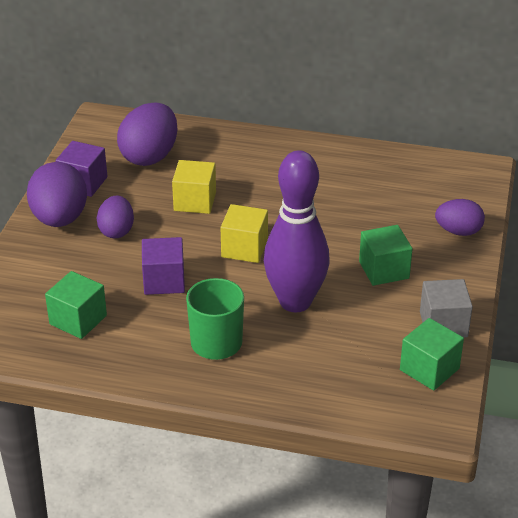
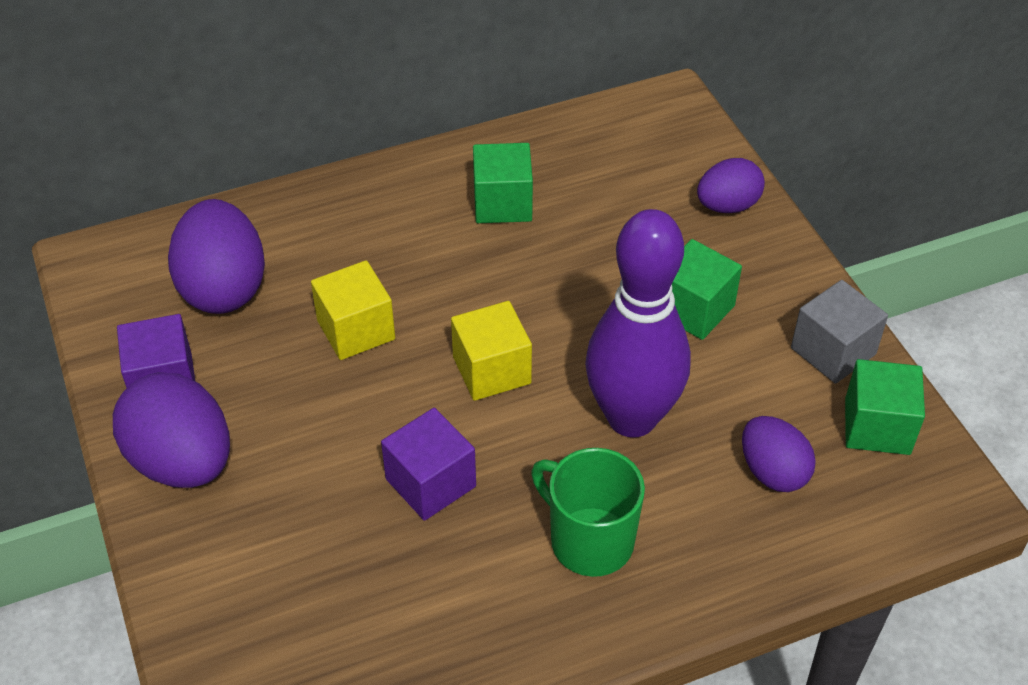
camera: 35 degrees left, 10 degrees up
(78, 320) = (367, 619): green cube -> green cube (502, 203)
(116, 231) = (287, 437): purple egg -> purple egg (772, 472)

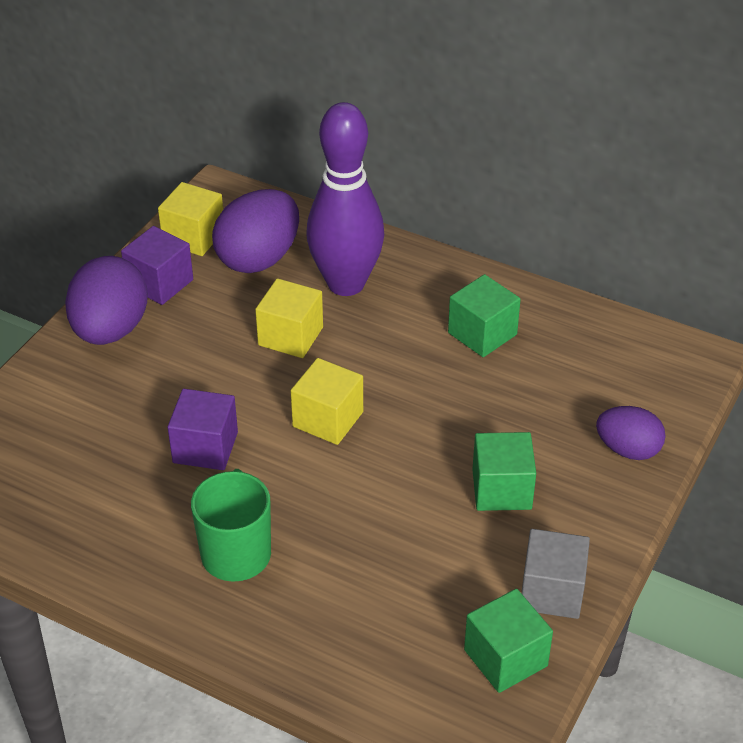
camera: 50 degrees right, 5 degrees down
(130, 316) = (193, 237): none -> yellow cube
(632, 418) = (363, 514): purple bowling pin -> purple bowling pin (346, 283)
(772, 472) = (396, 619): purple egg -> none

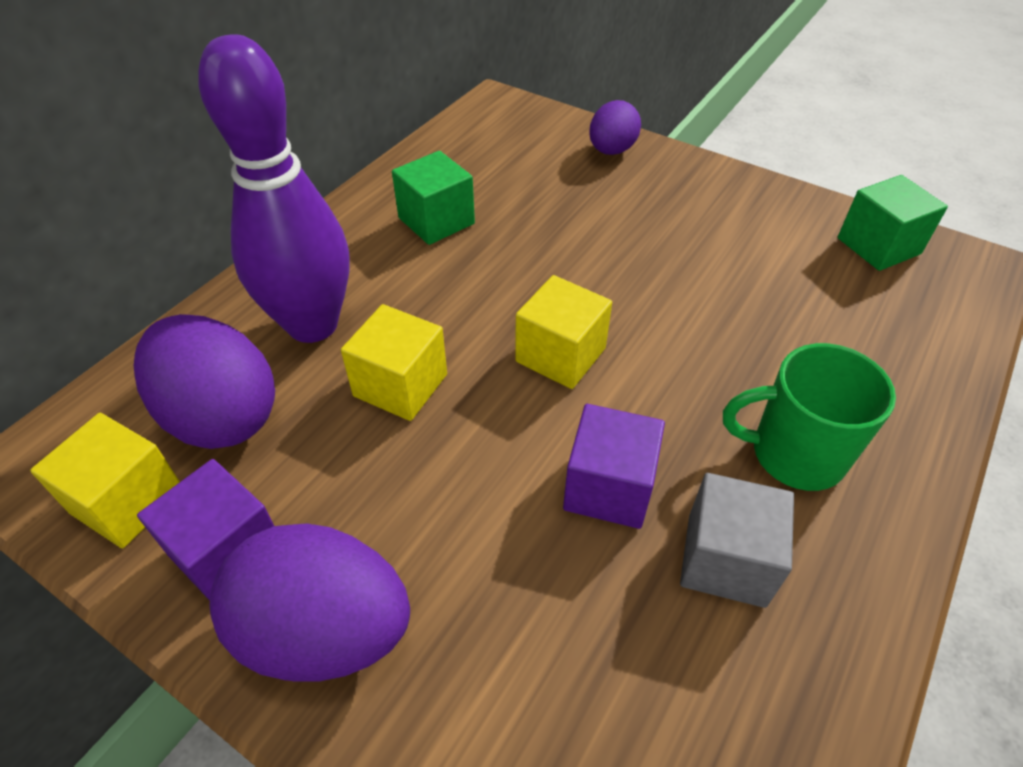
camera: 85 degrees left, 5 degrees up
(501, 489) = (667, 229): green cube -> none
(552, 591) = (791, 211): grey cube -> grey cube (726, 560)

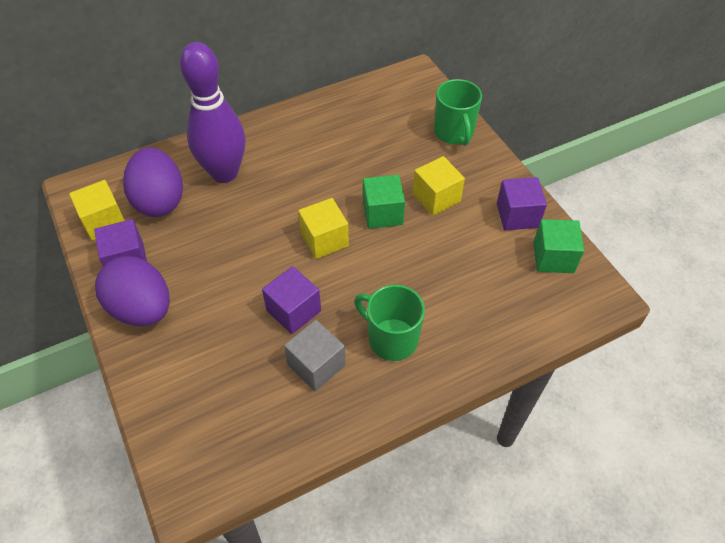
camera: 30 degrees right, 5 degrees up
(400, 385) = (241, 221): yellow cube -> yellow cube (436, 197)
(436, 221) = (322, 139): green cube -> green cube (382, 213)
(611, 150) = (454, 133): purple egg -> green mug
(785, 215) = (517, 215): none -> purple cube

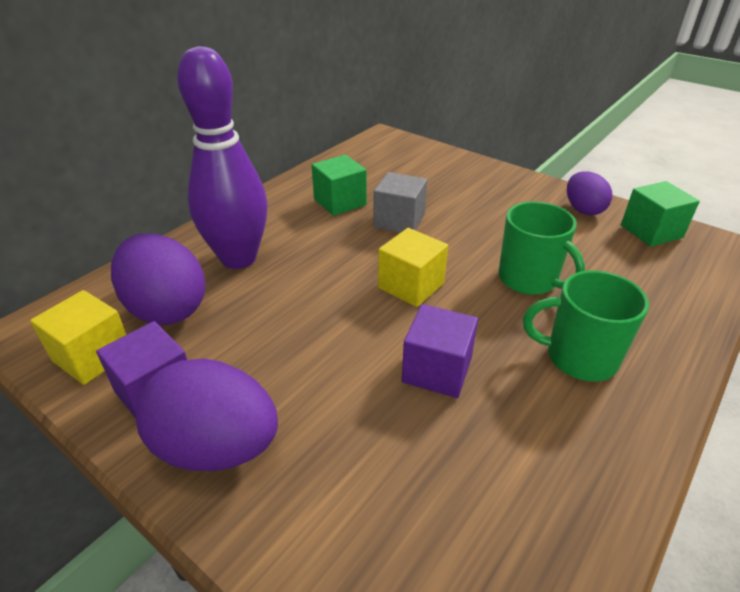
camera: 25 degrees left, 15 degrees down
(316, 365) = (521, 423): grey cube -> grey cube (399, 221)
(382, 213) = (453, 244): green cube -> green cube (340, 202)
(436, 197) = (494, 217): yellow cube -> none
(454, 133) = (461, 167): green mug -> green mug (529, 280)
(517, 215) = (583, 210): purple cube -> purple egg

